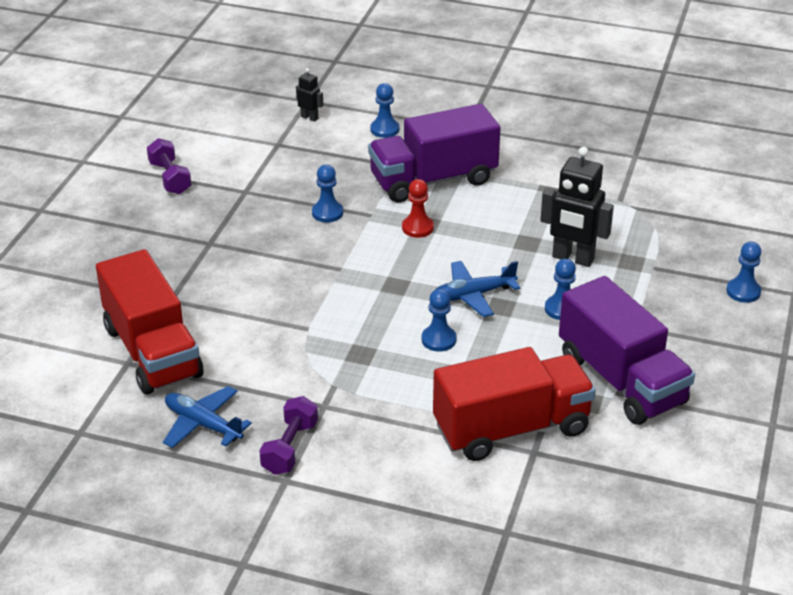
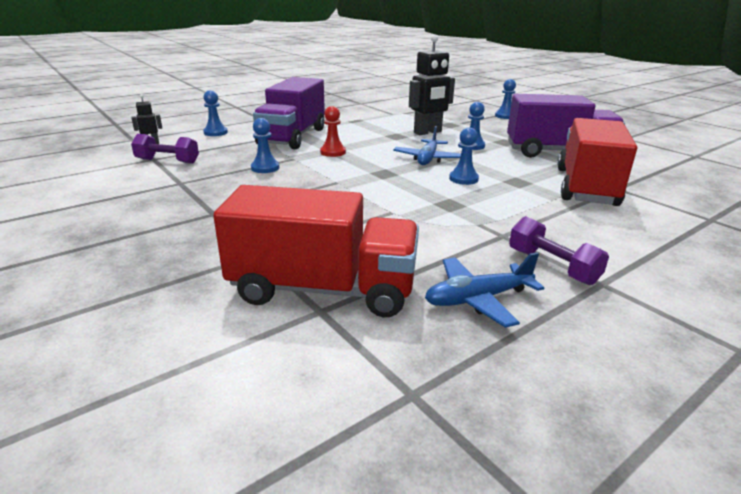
camera: 55 degrees left, 10 degrees down
(170, 178) = (93, 202): purple dumbbell -> purple dumbbell (167, 161)

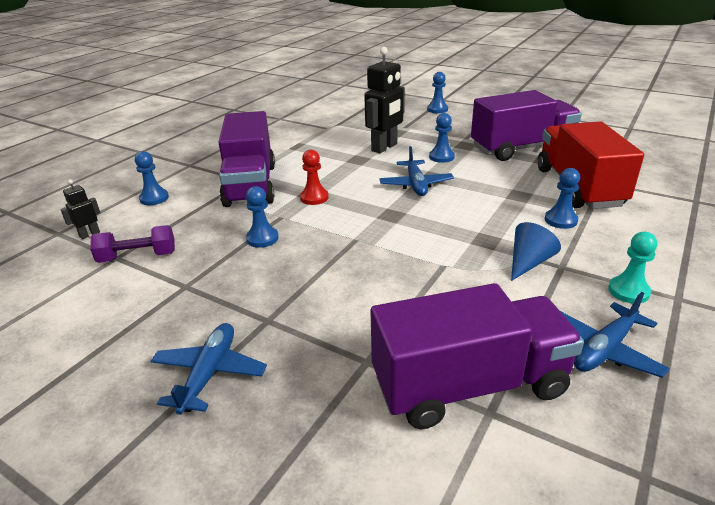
camera: 20 degrees left, 5 degrees up
(139, 232) = (209, 373): none -> blue plane
(323, 289) = (469, 385): red truck -> purple truck
(463, 179) = (470, 203): blue pawn -> blue pawn (560, 220)
(473, 226) = (528, 262): none -> blue cone
(552, 266) = (628, 291): purple dumbbell -> turquoise pawn

